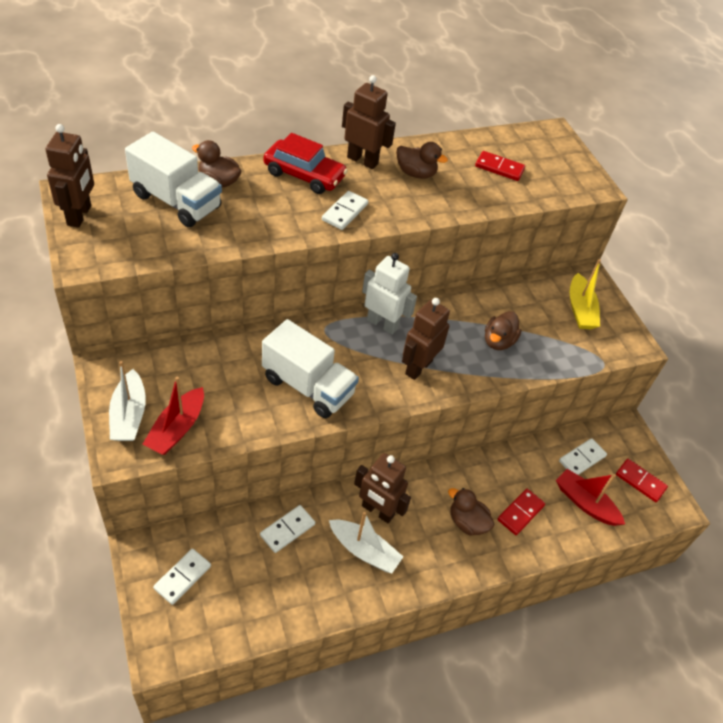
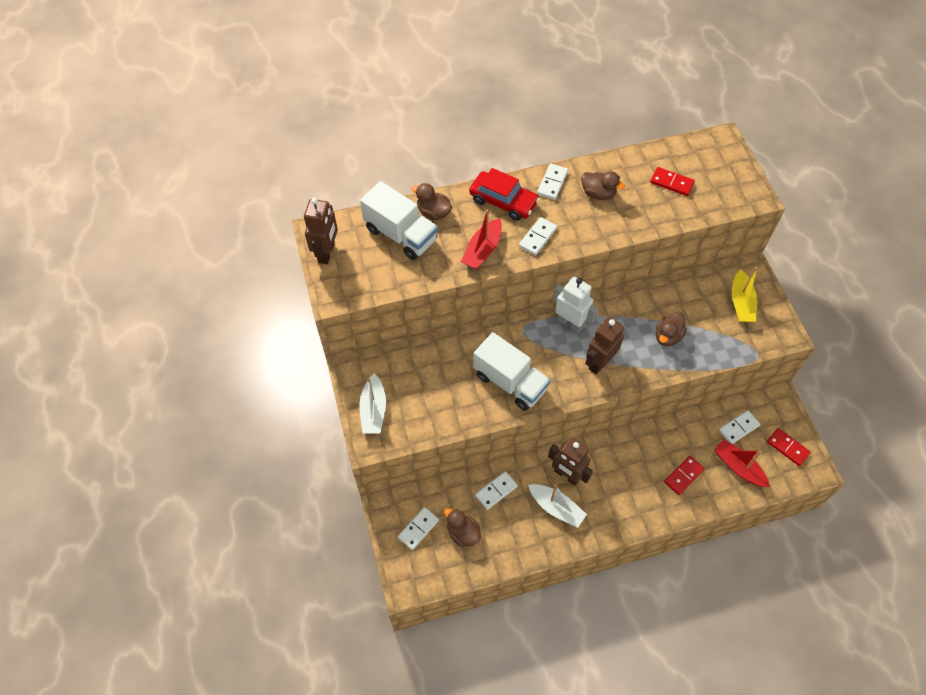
camera: 10 degrees right, 10 degrees up
(177, 429) = (410, 421): red boat -> red boat (482, 250)
(362, 160) = (552, 183): brown robot -> white domino
(467, 522) = (639, 484): brown duck -> brown duck (463, 533)

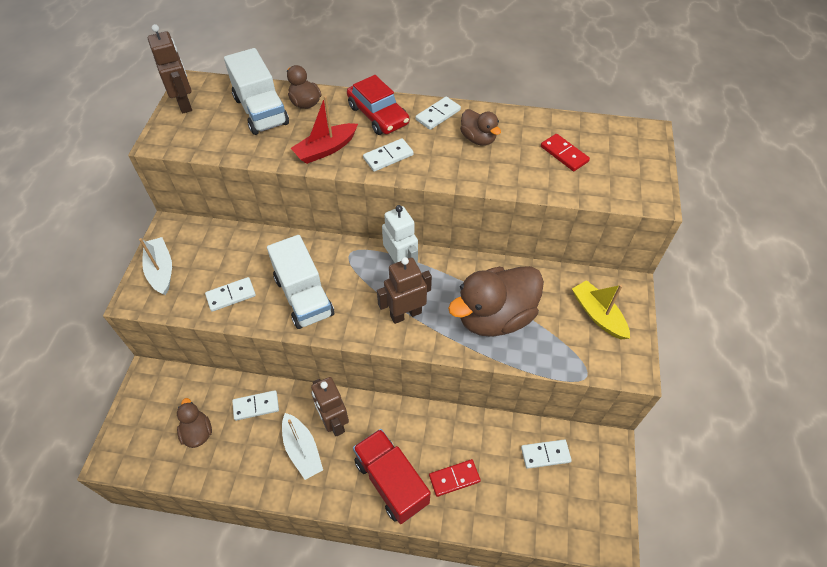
camera: 25 degrees right, 5 degrees down
(327, 253) = (184, 104): brown robot -> brown robot turned 60 degrees counterclockwise
(373, 410) = (161, 270): white boat -> white boat turned 135 degrees clockwise
(418, 529) = (161, 409): white domino -> white domino (231, 295)
(639, 500) = (391, 482): none -> red truck
(667, 336) = (495, 317): brown duck -> brown duck, size x2.02
(738, 467) = (521, 497): red boat -> none
(741, 303) = (598, 315): yellow boat -> yellow boat turned 120 degrees clockwise
(787, 448) = (590, 501): red domino -> none

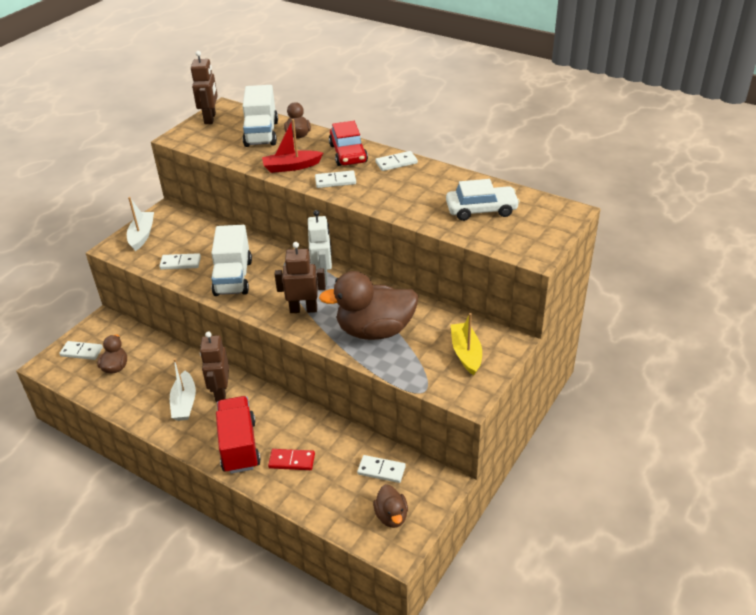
camera: 25 degrees right, 15 degrees down
(256, 406) = (168, 363): white domino -> white domino (81, 352)
(478, 139) = (417, 185): brown duck -> brown duck (391, 516)
(564, 154) = (481, 210): red domino -> white car

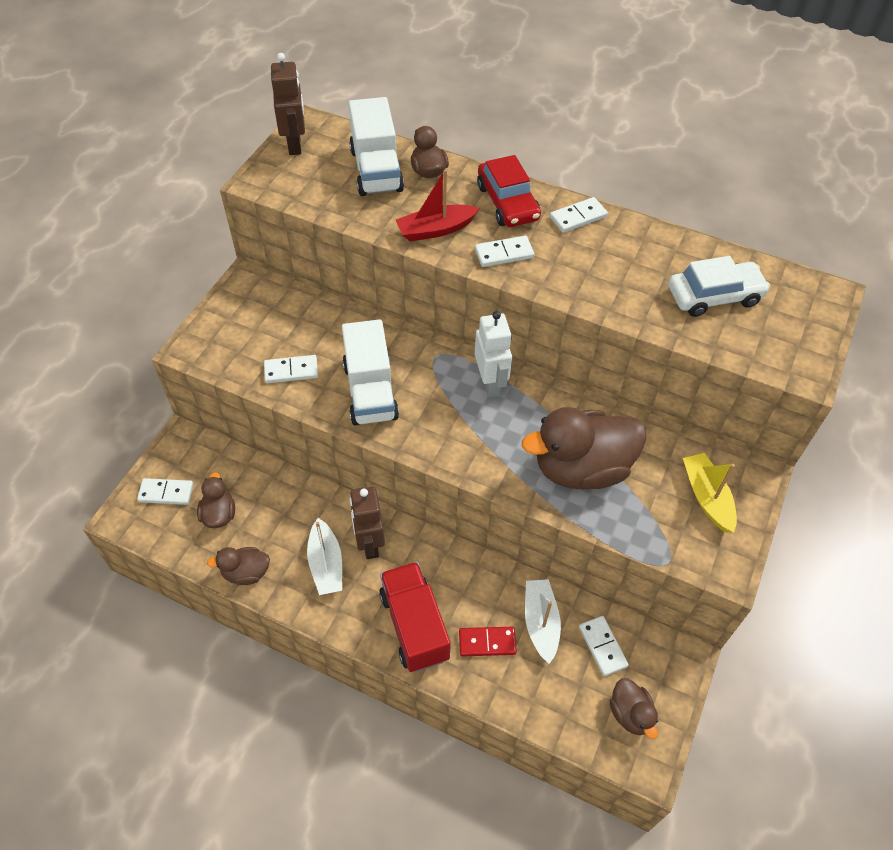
camera: 10 degrees left, 15 degrees up
(124, 404) = (246, 573): none -> brown duck
(142, 235) = (224, 325): white boat -> white boat (541, 622)
(303, 309) = (479, 439): brown robot -> none
(381, 470) = (602, 646): white domino -> white domino turned 60 degrees clockwise

